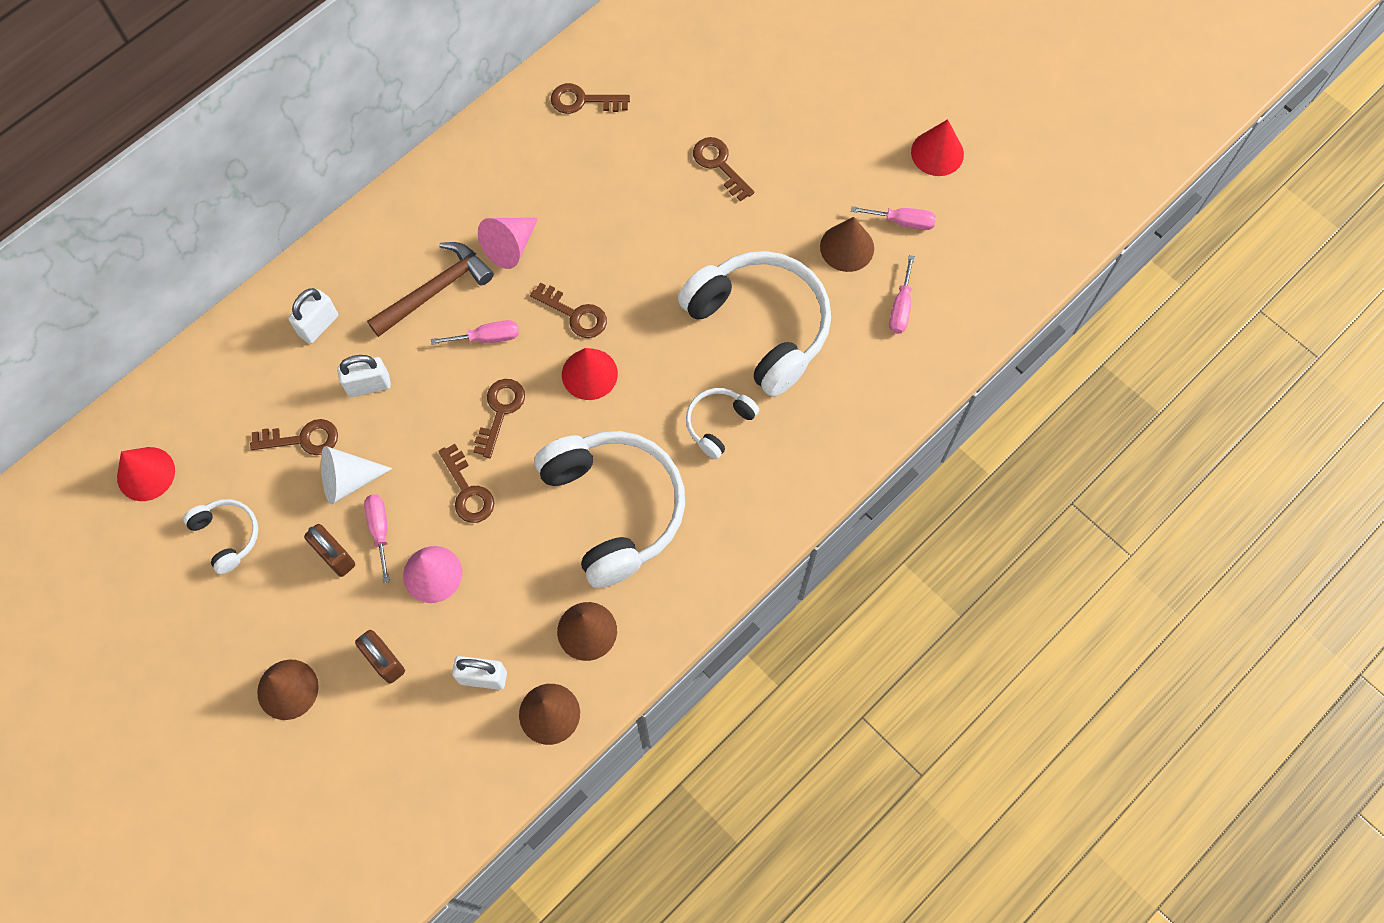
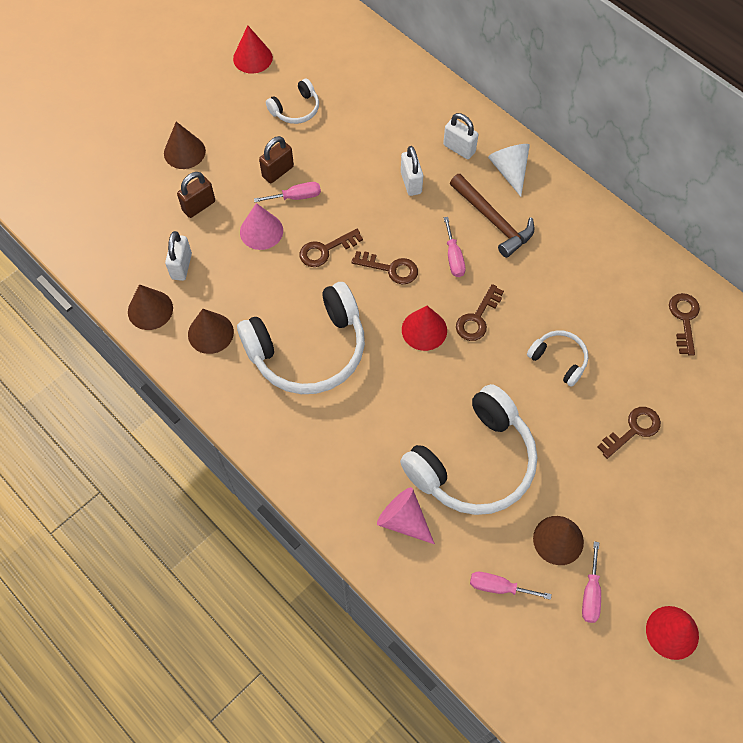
camera: 90 degrees right, 5 degrees down
(146, 473) = (342, 61): red cone -> red cone (252, 58)
(302, 439) = (368, 146): brown key -> none
(348, 480) = (335, 175): white cone -> white cone (509, 171)
(510, 246) = (536, 270): pink cone -> pink cone (403, 520)
(718, 424) = (381, 427): white headphones -> white headphones (559, 360)

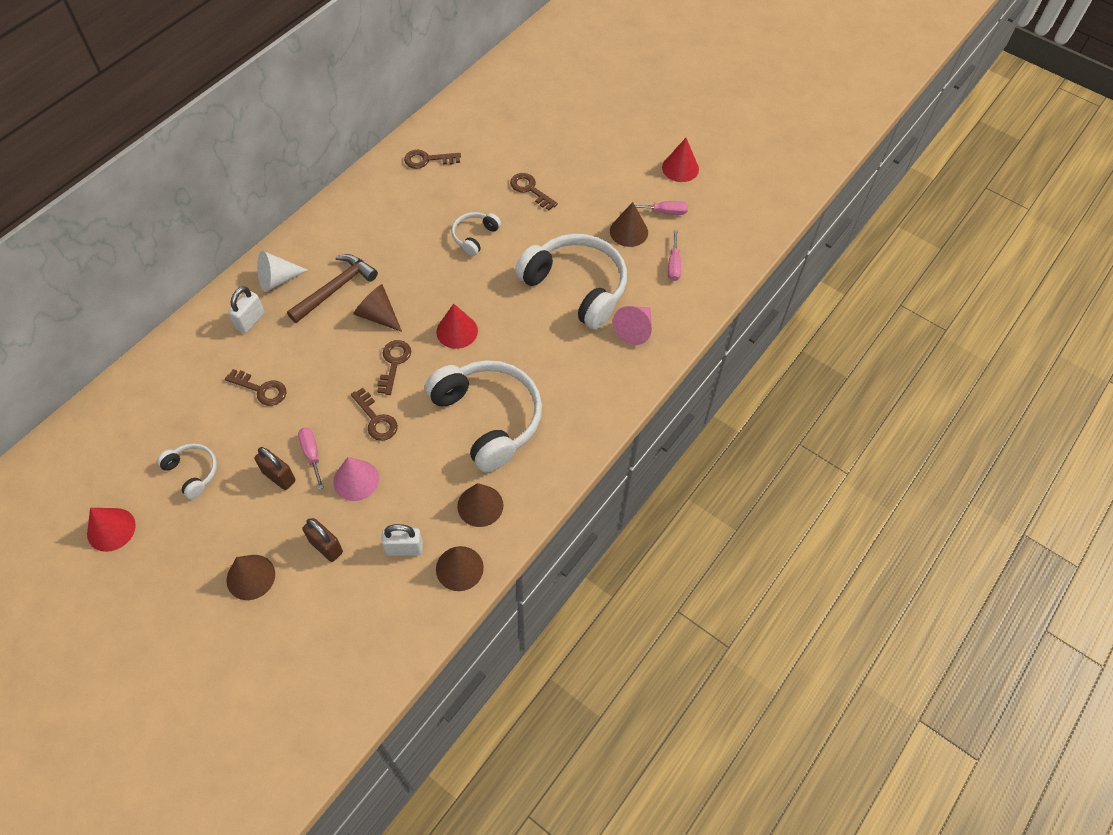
camera: 100 degrees left, 5 degrees down
(411, 182) = (292, 356): white padlock -> none
(453, 257) = (378, 315): pink screwdriver -> brown cone
(477, 318) = (440, 293): brown key -> brown key (261, 389)

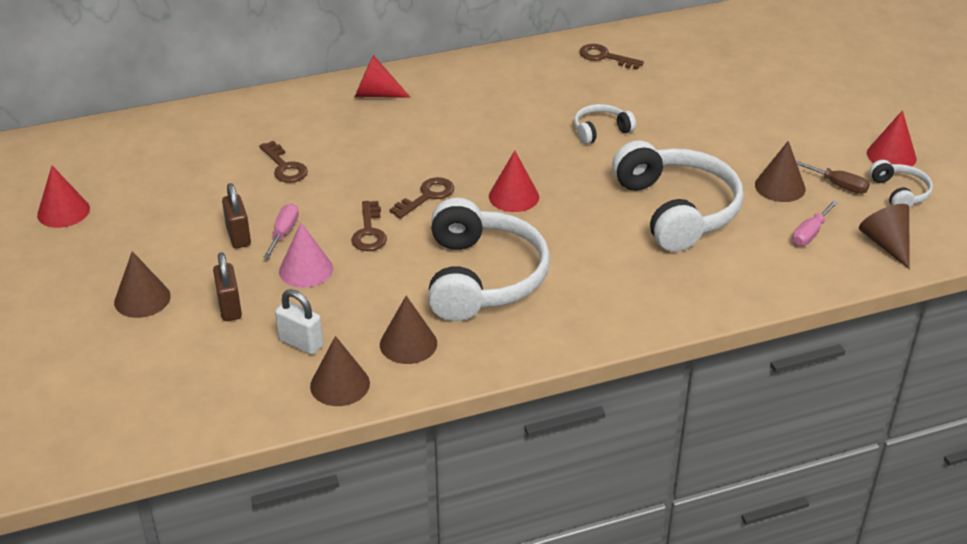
camera: 35 degrees right, 20 degrees down
(192, 472) = (168, 201): white headphones -> white headphones (899, 193)
(250, 321) = (322, 114): white padlock -> none
(278, 279) = (376, 94): white cone -> red cone
(335, 288) = (423, 120): brown hammer -> none
(378, 315) = (445, 155): brown cone -> brown cone (886, 244)
(530, 189) = (695, 115): brown key -> none
(635, 329) = (714, 270): pink cone -> none
(664, 212) = (839, 185): pink screwdriver -> brown screwdriver

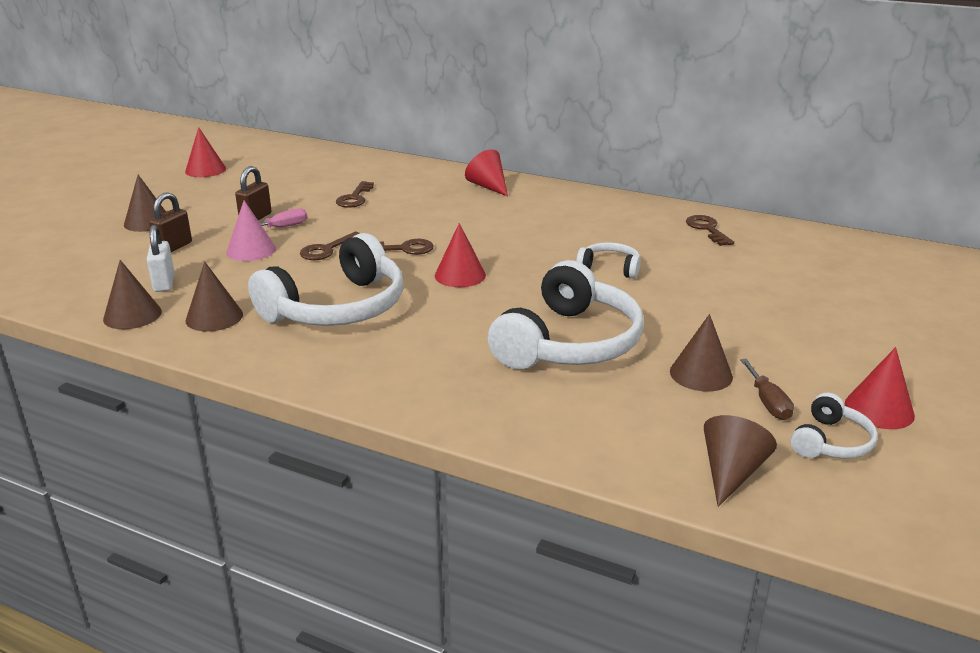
camera: 45 degrees right, 10 degrees down
(810, 233) = (662, 421): pink screwdriver -> none

